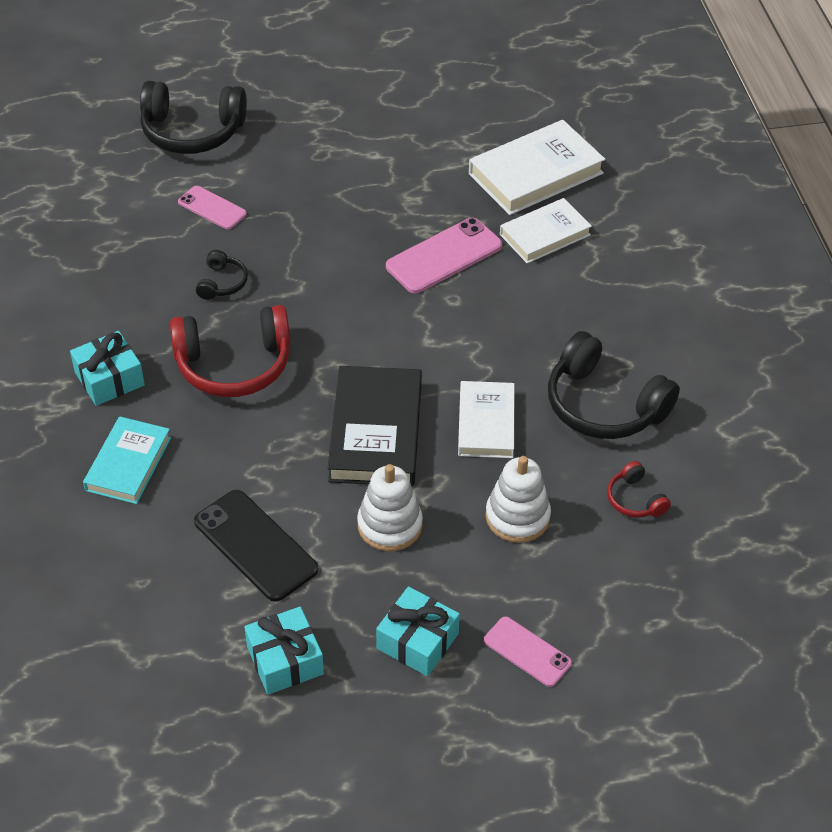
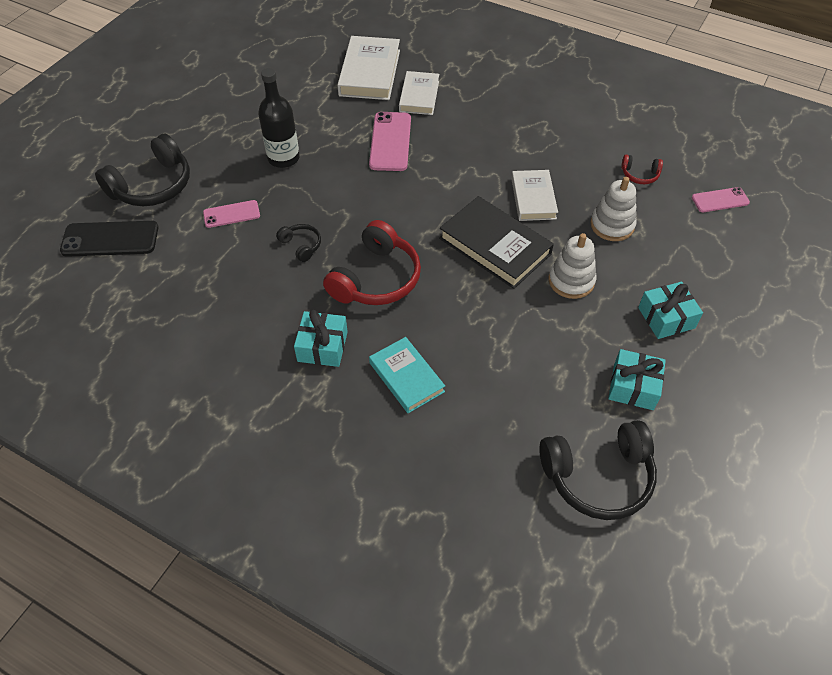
camera: 50 degrees left, 5 degrees up
(255, 545) = (532, 350): black phone -> black phone (110, 239)
(328, 193) = (283, 158): none -> black bottle
(486, 423) = (533, 198): white book -> white book turned 45 degrees clockwise
(527, 652) = (709, 276): pink phone -> pink phone (720, 200)
(603, 405) = (564, 147): black headphones -> black headphones (598, 477)

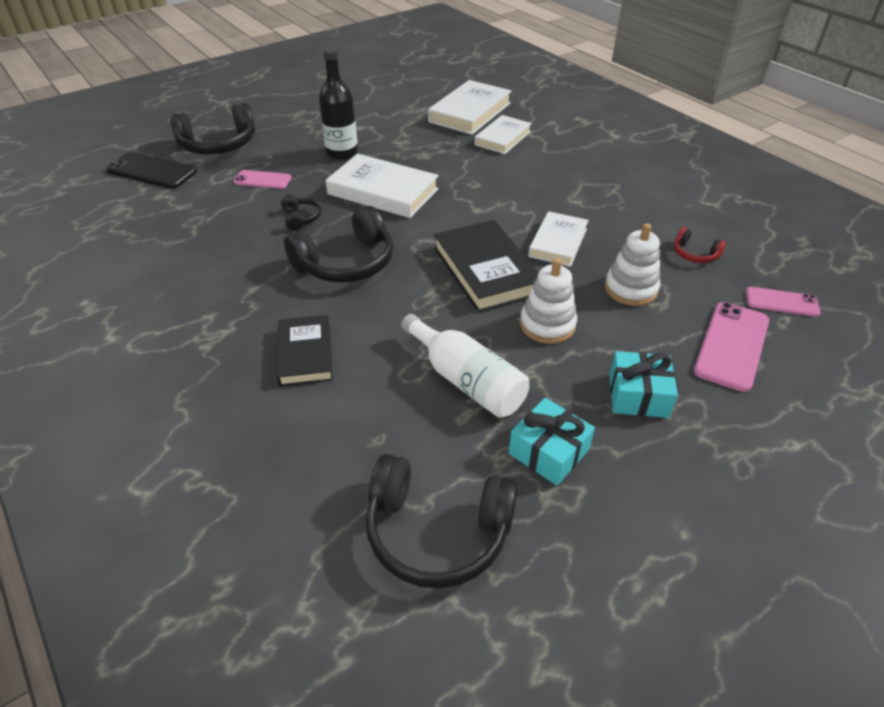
camera: 25 degrees right, 10 degrees down
(322, 346) = (249, 301): turquoise gift -> none
(353, 192) = (383, 191): none -> white book
(376, 279) = (346, 263): red headphones -> black headphones
(390, 142) = (448, 164): pink phone -> pink phone (732, 346)
(406, 377) = (305, 354): turquoise book -> black book
(543, 352) = (466, 380): none -> white bottle

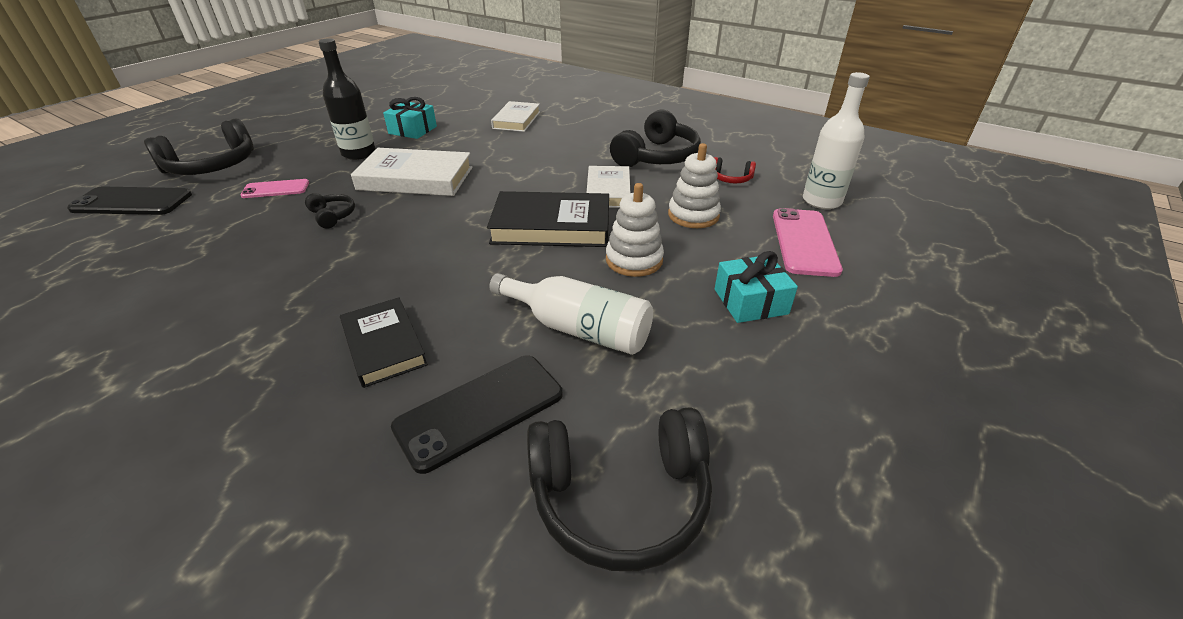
camera: 20 degrees left, 5 degrees down
(346, 263) = (400, 247): black headphones -> black headphones (657, 157)
(358, 430) = (480, 410): none -> black phone
(470, 112) = (476, 105): white book -> none
(486, 271) = (551, 226): black book -> black book turned 45 degrees counterclockwise
(548, 451) = (696, 375): turquoise gift -> turquoise gift (412, 130)
(781, 302) = (821, 201): pink phone -> white bottle

